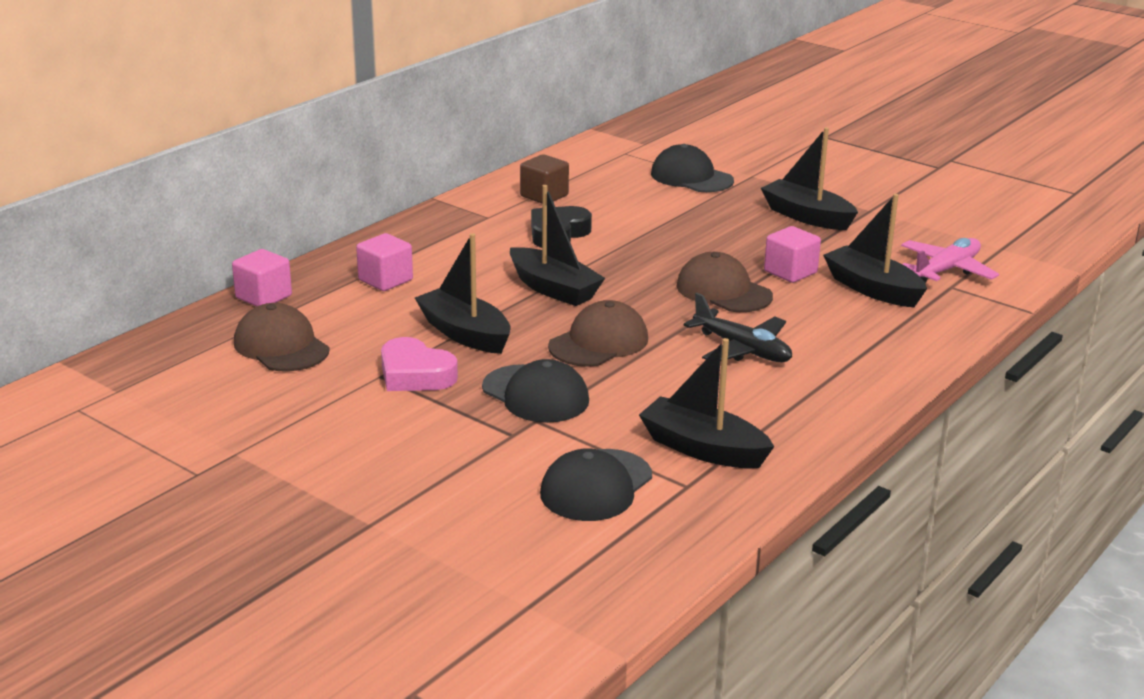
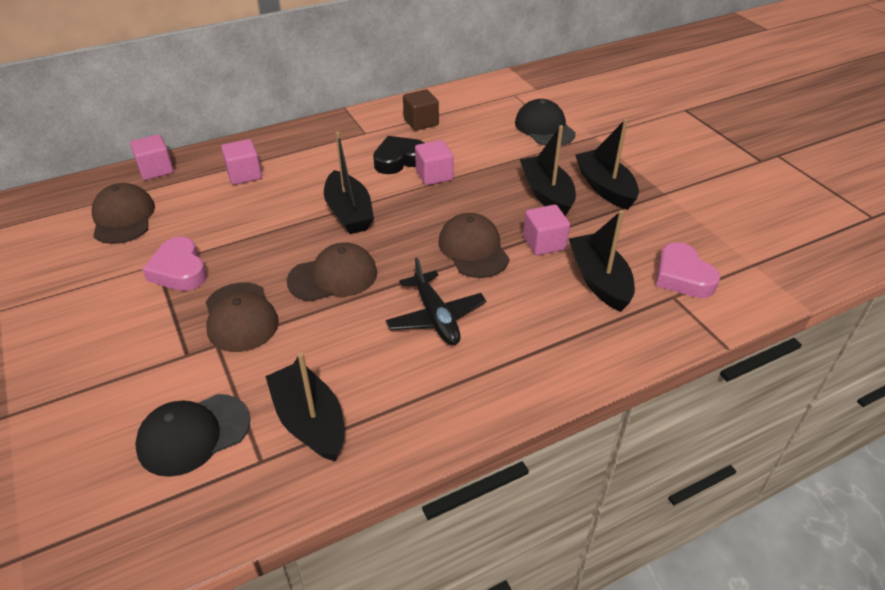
camera: 25 degrees right, 15 degrees up
(465, 334) = (249, 240): black boat -> black boat (547, 194)
(535, 394) = (240, 317): black cap -> brown cap
(613, 240) = (434, 175): none -> pink cube
(946, 270) = (682, 276): pink plane -> pink heart

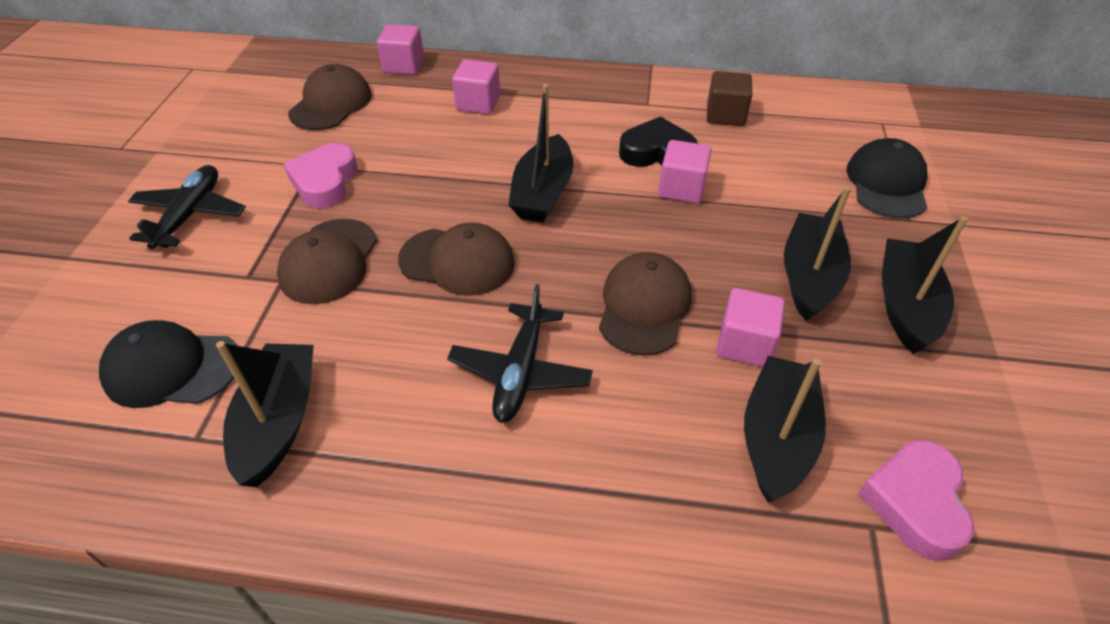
camera: 35 degrees right, 5 degrees up
(88, 339) = (190, 215): none -> black plane

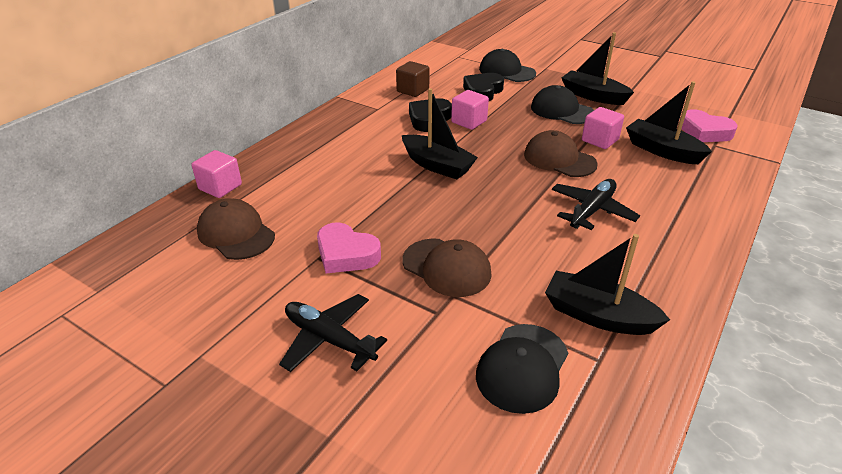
camera: 65 degrees left, 10 degrees down
(457, 261) = (483, 212): brown cap -> none
(478, 103) = (312, 166): pink cube -> none
(520, 372) = (592, 210): black plane -> black plane turned 90 degrees counterclockwise
(788, 177) = (482, 91): none -> black heart
(809, 277) = (562, 110): black boat -> black cap

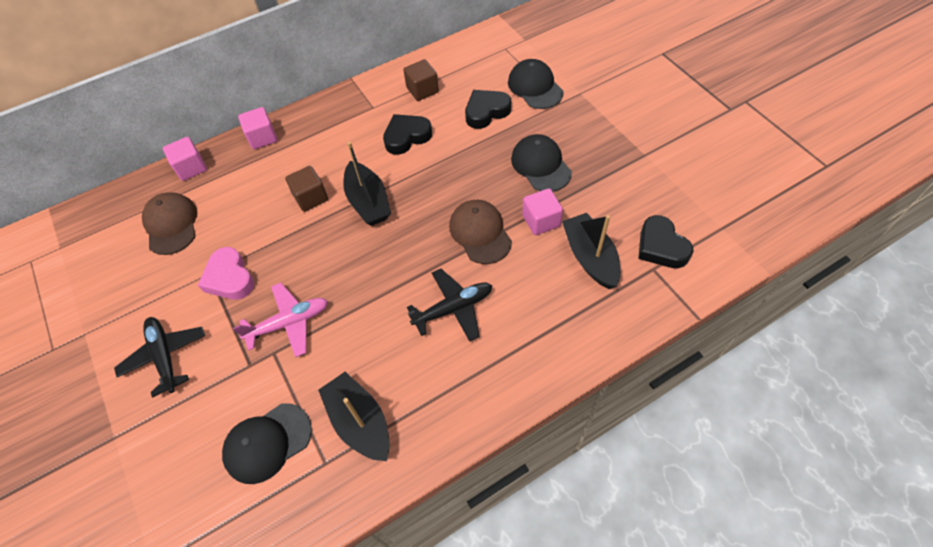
camera: 30 degrees right, 20 degrees up
(376, 176) = (311, 197): none -> brown cube
(446, 267) = (289, 323): brown cap -> pink plane
(469, 121) = (439, 152): pink cube -> pink cube (262, 138)
(593, 96) = (592, 153): black boat -> none
(704, 132) = (661, 247): pink heart -> black heart

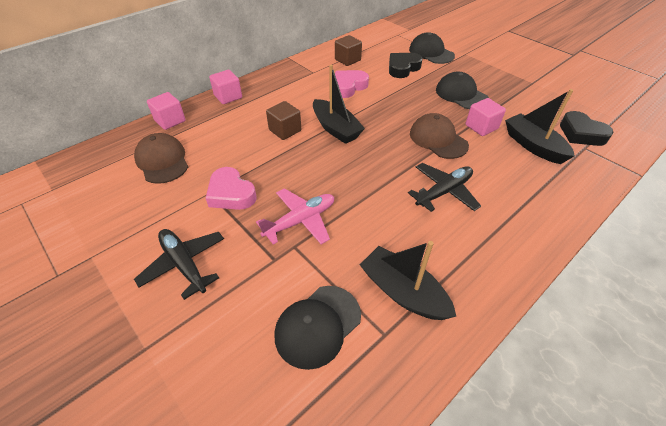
camera: 15 degrees left, 10 degrees down
(407, 137) = (348, 87): black heart -> pink heart

